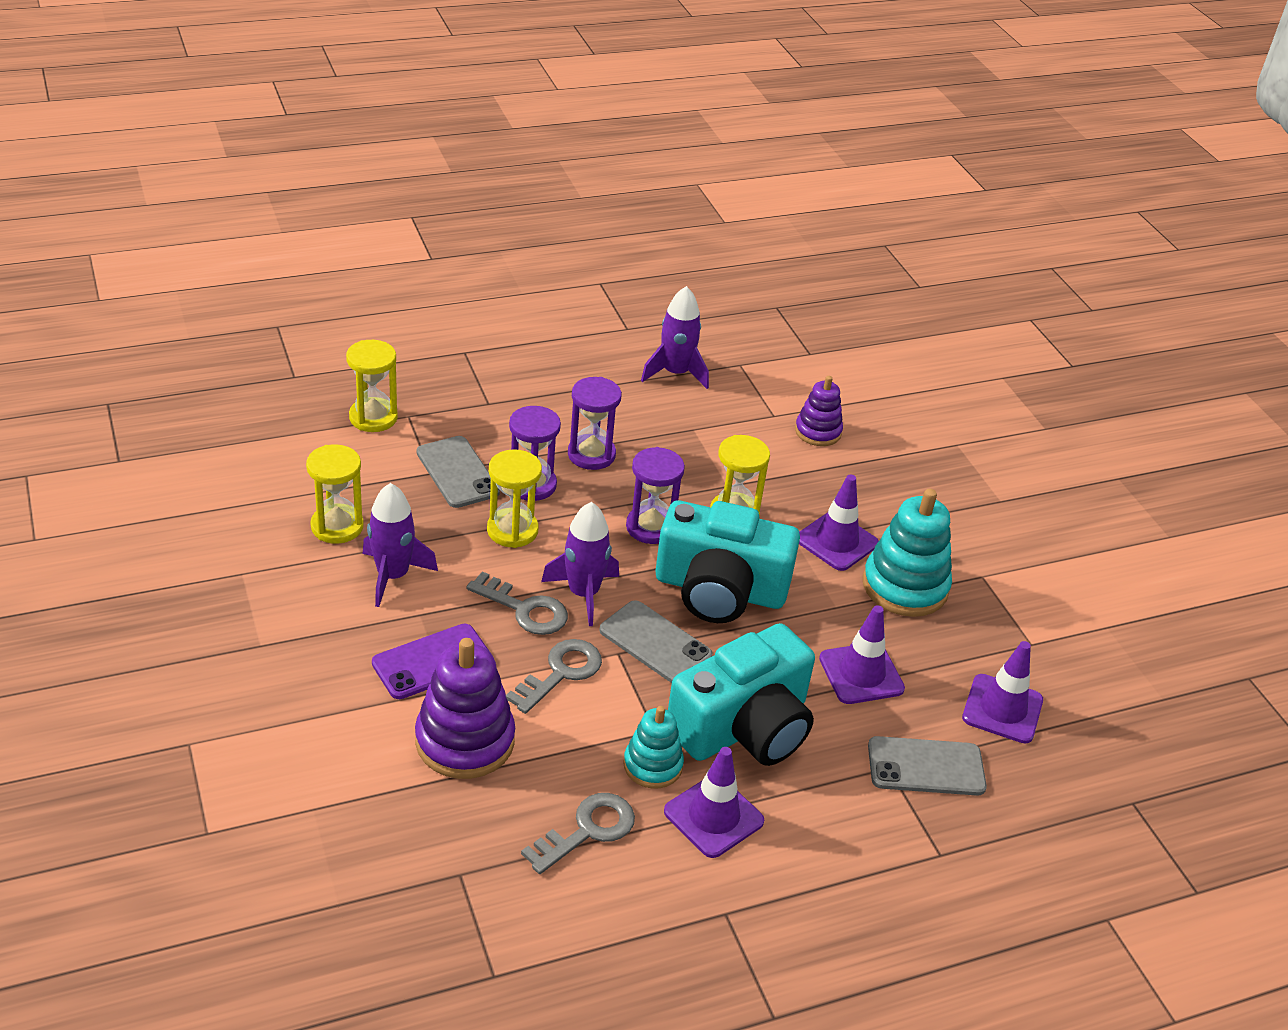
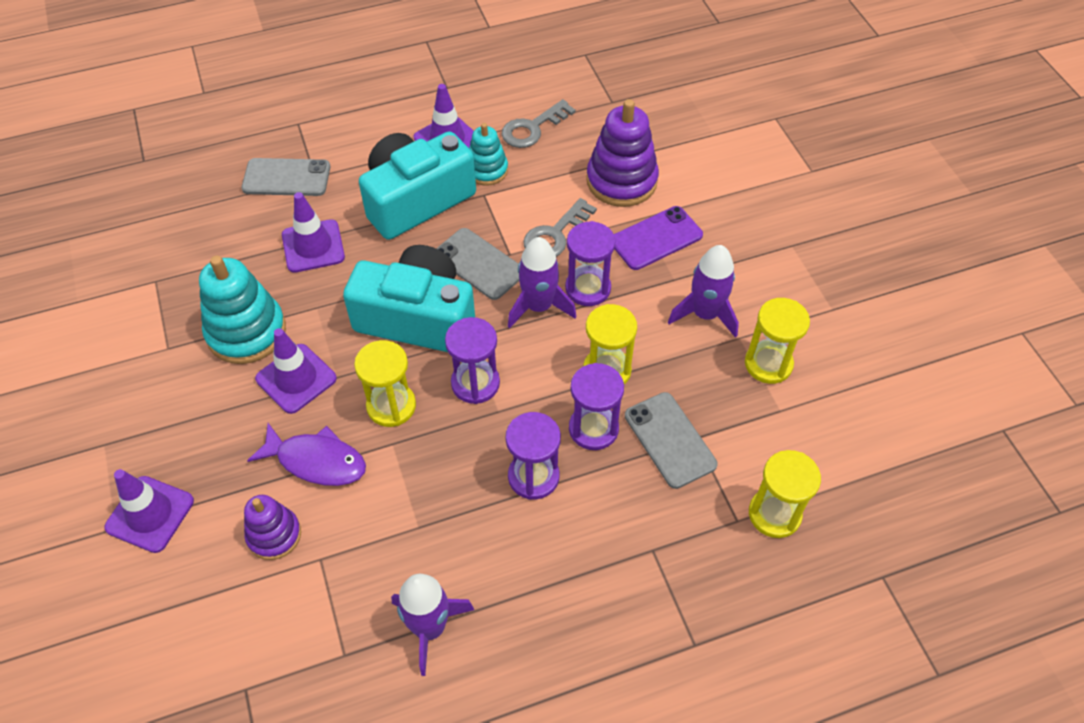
camera: 175 degrees left, 15 degrees up
(525, 609) = (588, 288): grey key -> purple hourglass
(796, 477) = (316, 461): none -> purple fish
(1002, 709) = (208, 223): purple traffic cone -> purple traffic cone (150, 514)

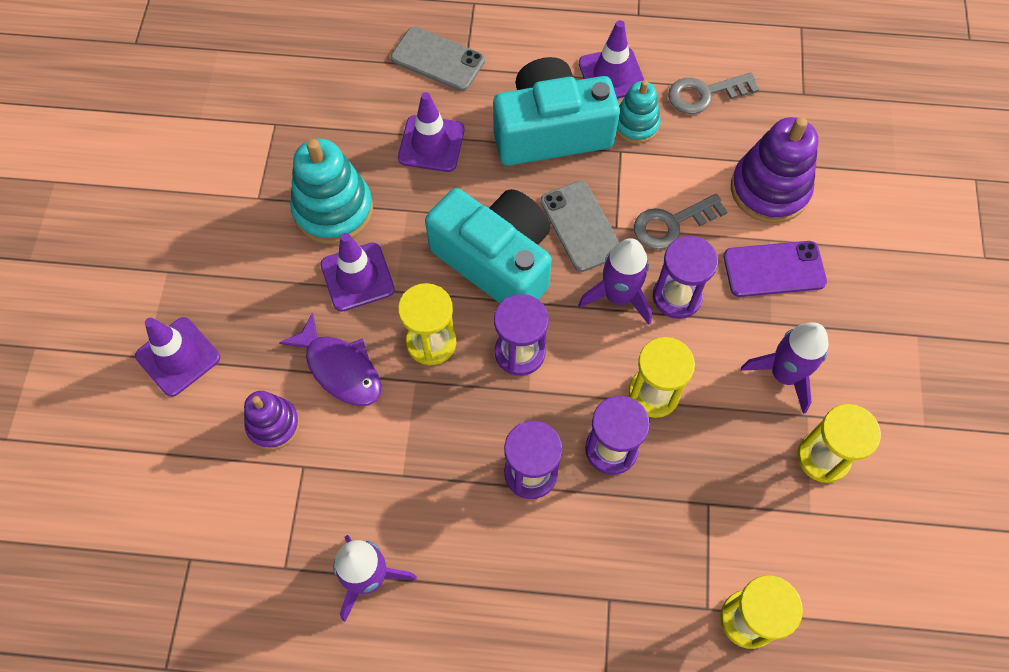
camera: 25 degrees right, 10 degrees up
(670, 440) = (681, 494): grey phone -> none

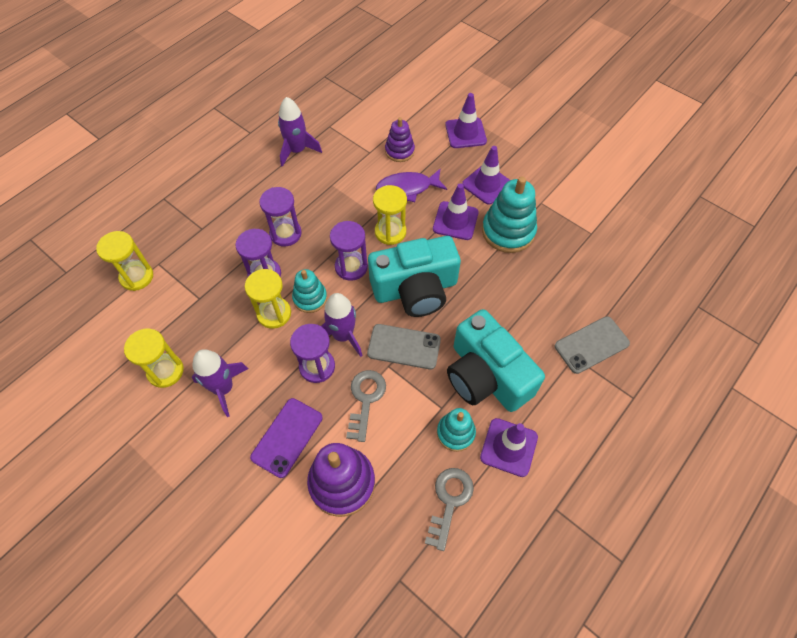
camera: 125 degrees right, 5 degrees down
(431, 144) = (522, 303): purple traffic cone -> purple traffic cone (487, 184)
(551, 131) = (486, 375): turquoise camera -> turquoise camera turned 120 degrees clockwise
(600, 368) = (310, 298): none -> turquoise stacking toy

